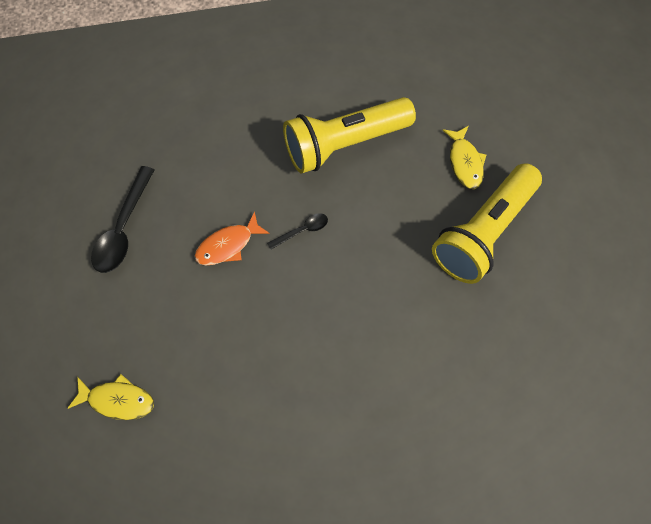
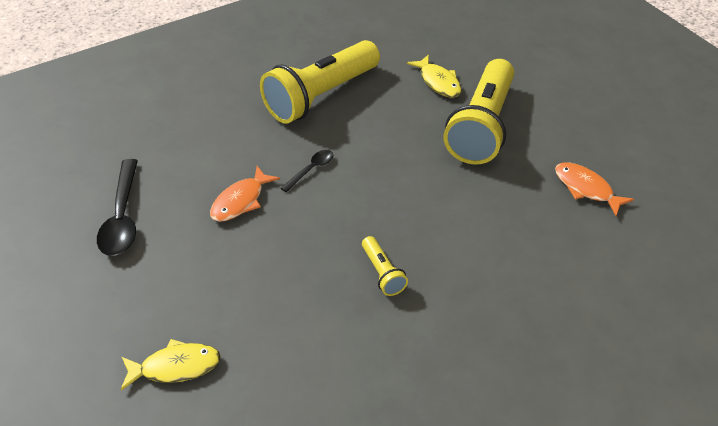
camera: 20 degrees left, 20 degrees down
(321, 369) = (382, 273): none -> yellow flashlight
(551, 342) = (586, 188): none -> orange fish

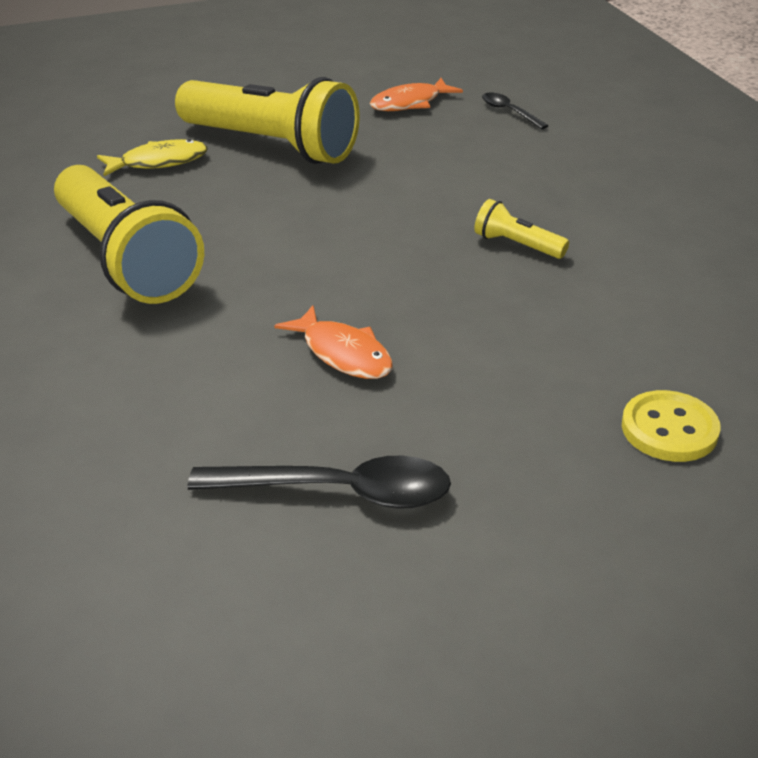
camera: 80 degrees left, 10 degrees down
(176, 367) = (669, 429): yellow fish -> yellow button
(311, 170) = (298, 283): black spoon -> black spoon (509, 112)
(382, 273) = (516, 245): yellow flashlight -> yellow flashlight turned 135 degrees counterclockwise

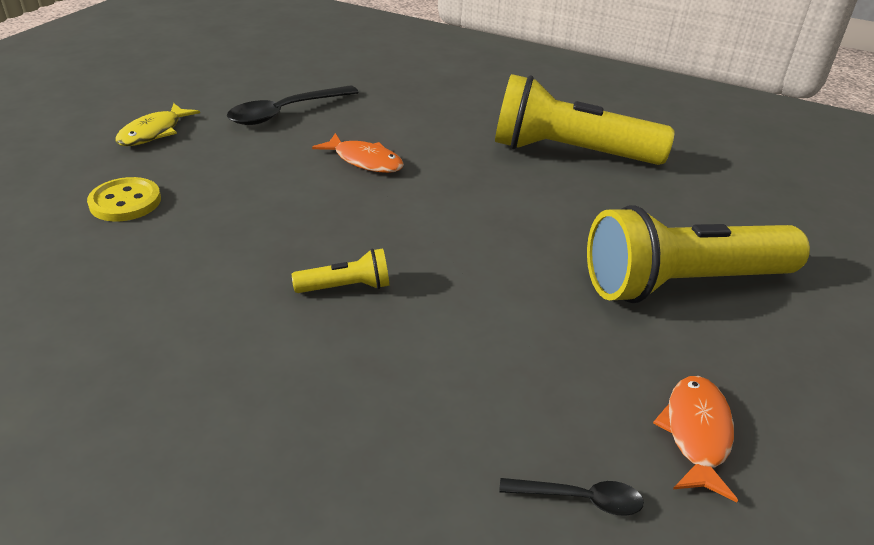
camera: 135 degrees right, 0 degrees up
(159, 162) = (710, 221): yellow fish -> yellow fish (154, 132)
(343, 354) = (365, 161): orange fish -> orange fish turned 150 degrees counterclockwise

